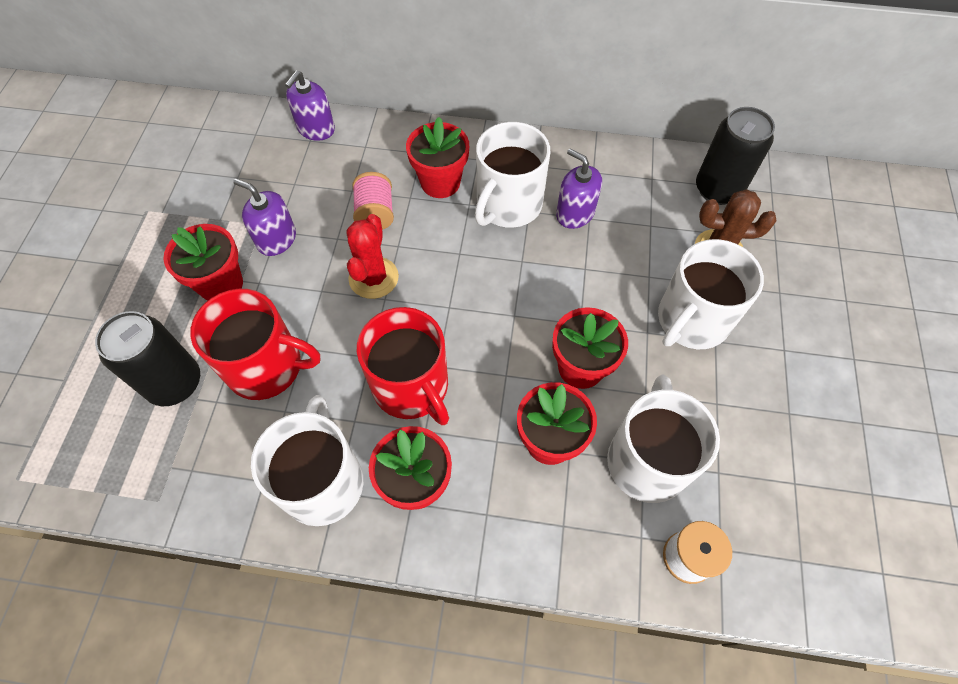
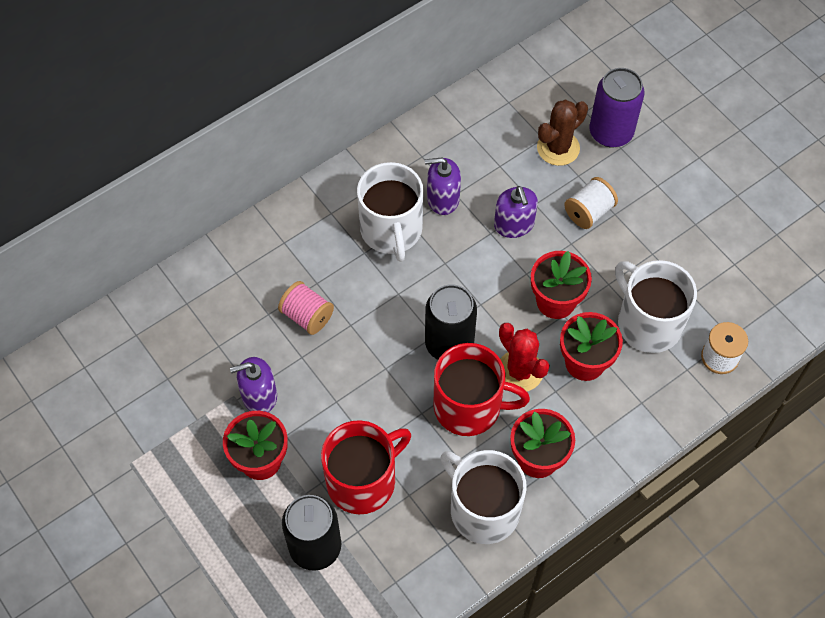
camera: 45 degrees left, 0 degrees up
(316, 129) = (180, 290): purple soap dispenser -> purple soap dispenser (514, 224)
(373, 278) = (361, 361): red cactus -> red cactus (519, 371)
(440, 182) = (325, 253): red flower pot -> none
(691, 320) = (588, 212): white mug -> white spool
(718, 189) = (516, 102): black can -> black can (449, 343)
(783, 273) = (611, 132): none -> purple can

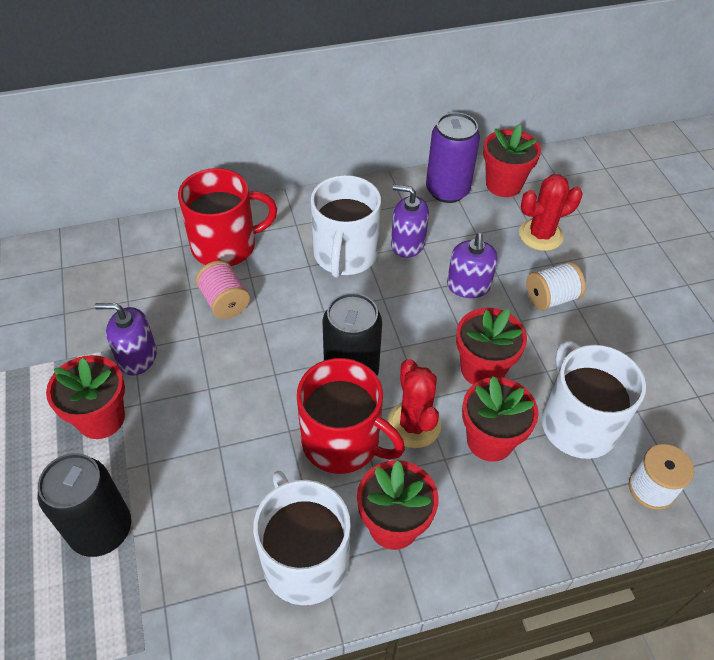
camera: 20 degrees right, 10 degrees down
(363, 481) = (191, 478): red mug -> red mug (225, 245)
(505, 102) = (503, 184): none -> red flower pot
(558, 148) = (540, 235): brown cactus -> red cactus
(611, 132) = (600, 237): purple can -> purple can (447, 190)

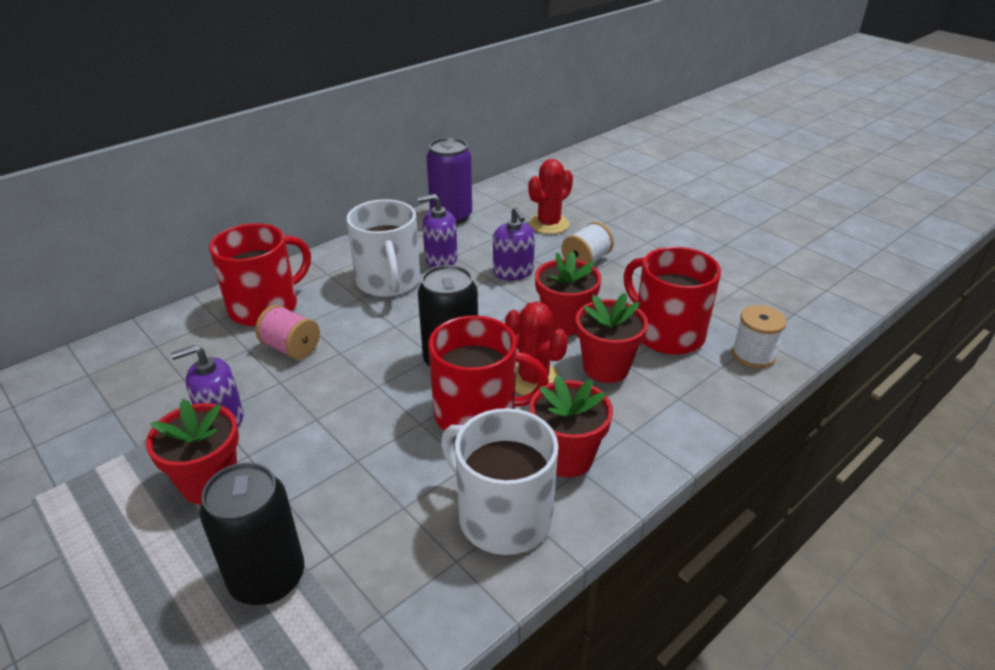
camera: 25 degrees left, 15 degrees down
(503, 184) = (496, 201): red flower pot -> none
(577, 424) = (667, 333): white mug -> red mug

